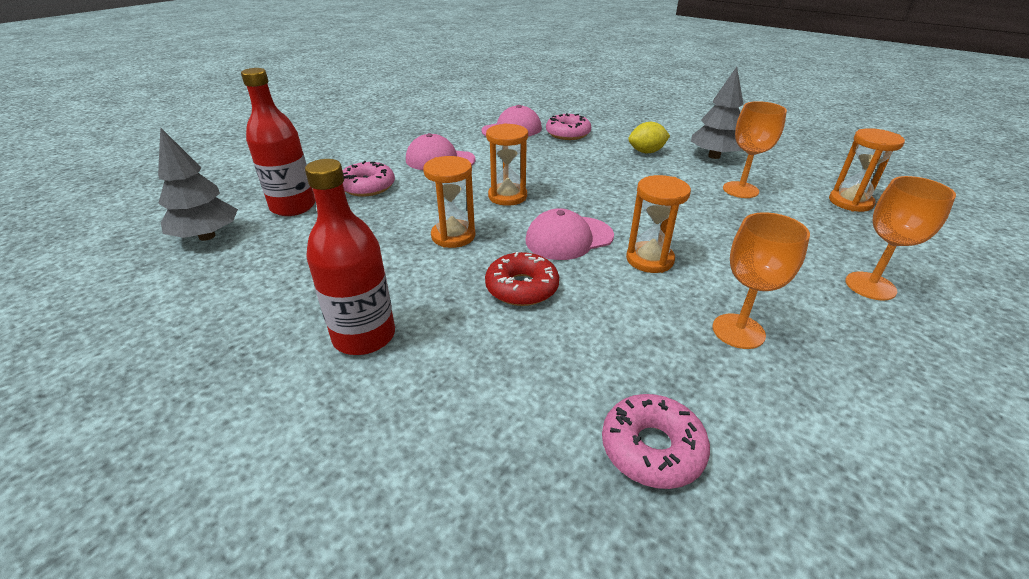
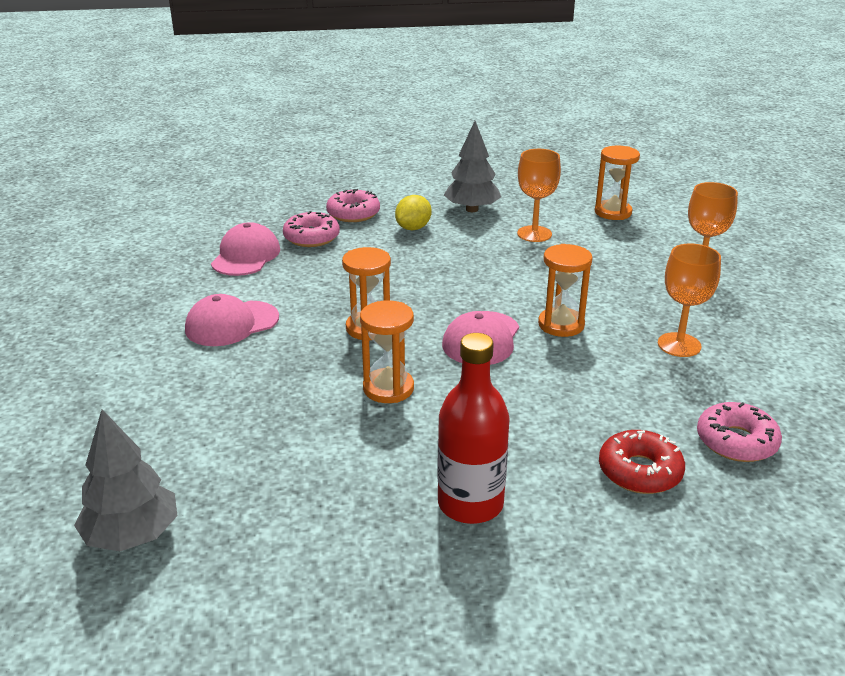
camera: 45 degrees left, 5 degrees down
(293, 207) = (167, 452): red bottle -> none
(368, 187) = (209, 389): pink donut -> pink donut (353, 213)
(522, 288) = (514, 397): red donut -> red donut (639, 471)

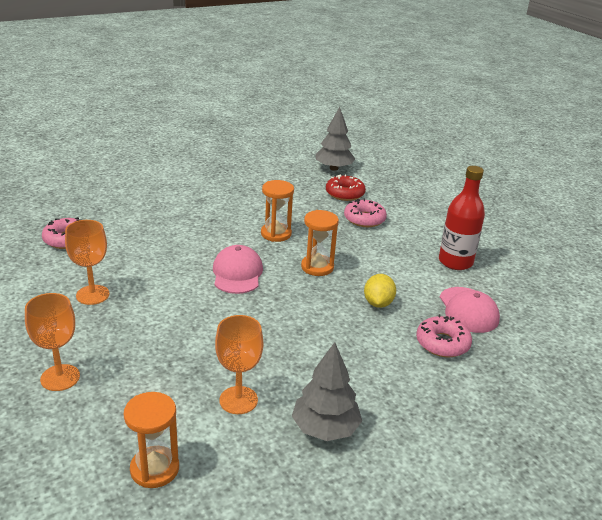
camera: 155 degrees right, 0 degrees up
(231, 324) = (405, 254): pink cap -> none
(353, 213) = (440, 387): pink donut -> pink donut (364, 219)
(413, 228) = (364, 379): yellow lemon -> yellow lemon (378, 303)
(470, 504) = (204, 195): red bottle -> red bottle (455, 262)
(561, 325) = (184, 295): orange hourglass -> none
(639, 471) = (124, 218): red donut -> red donut (345, 193)

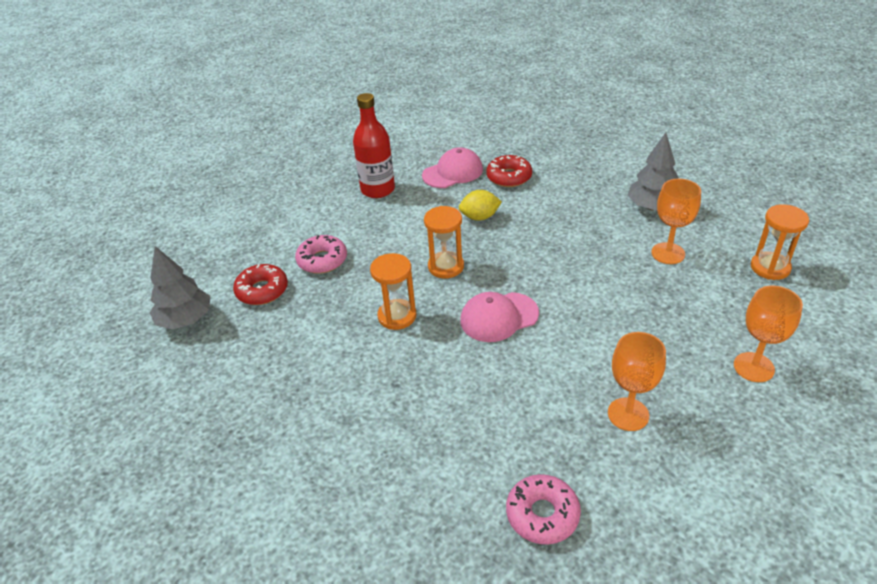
camera: 105 degrees left, 10 degrees up
(442, 343) = (509, 177): pink donut -> red donut

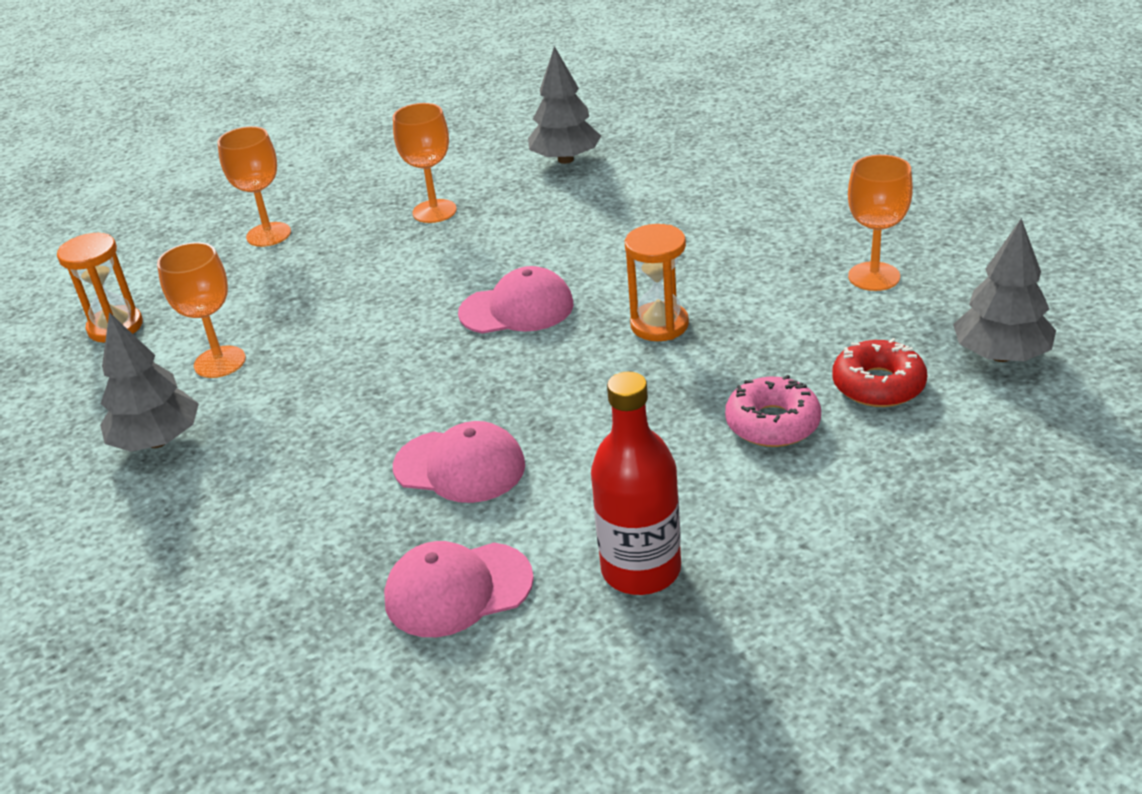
camera: 165 degrees left, 5 degrees down
(250, 378) = (874, 276): none -> orange goblet
(446, 266) = (560, 385): orange hourglass -> none
(480, 217) = (460, 466): yellow lemon -> pink cap
(509, 177) = (348, 553): red donut -> none
(542, 514) = (565, 159): pink donut -> grey tree

